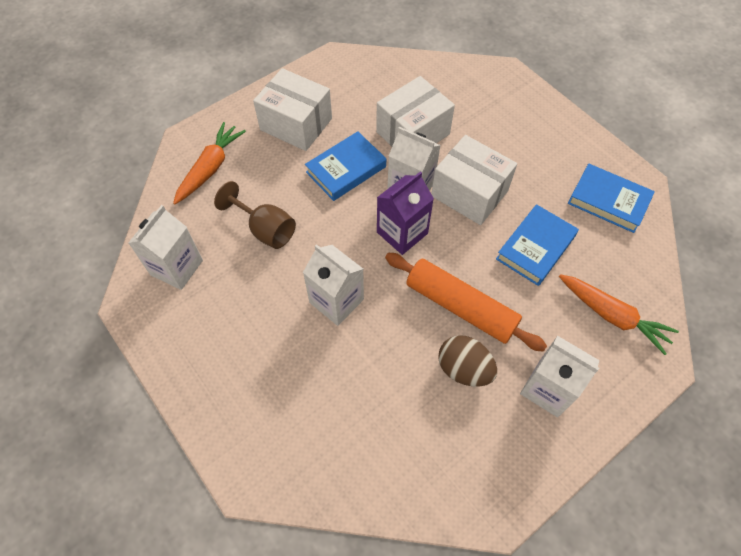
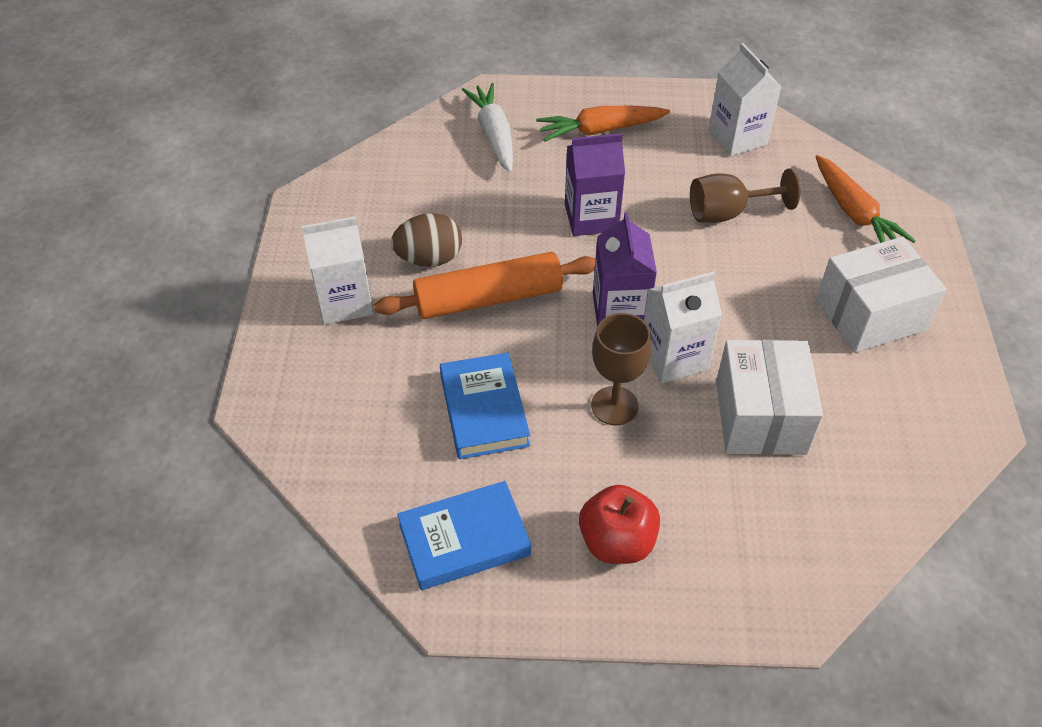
camera: 130 degrees right, 10 degrees down
(301, 434) = (494, 134): none -> white carrot
(336, 301) = (591, 217): white carton -> purple carton
(346, 169) = (754, 318): blue book -> none
(469, 193) = (614, 406): white box -> brown goblet
(540, 145) = (617, 542): none -> red apple
(612, 316) = (342, 410): orange carrot -> orange carrot (600, 130)

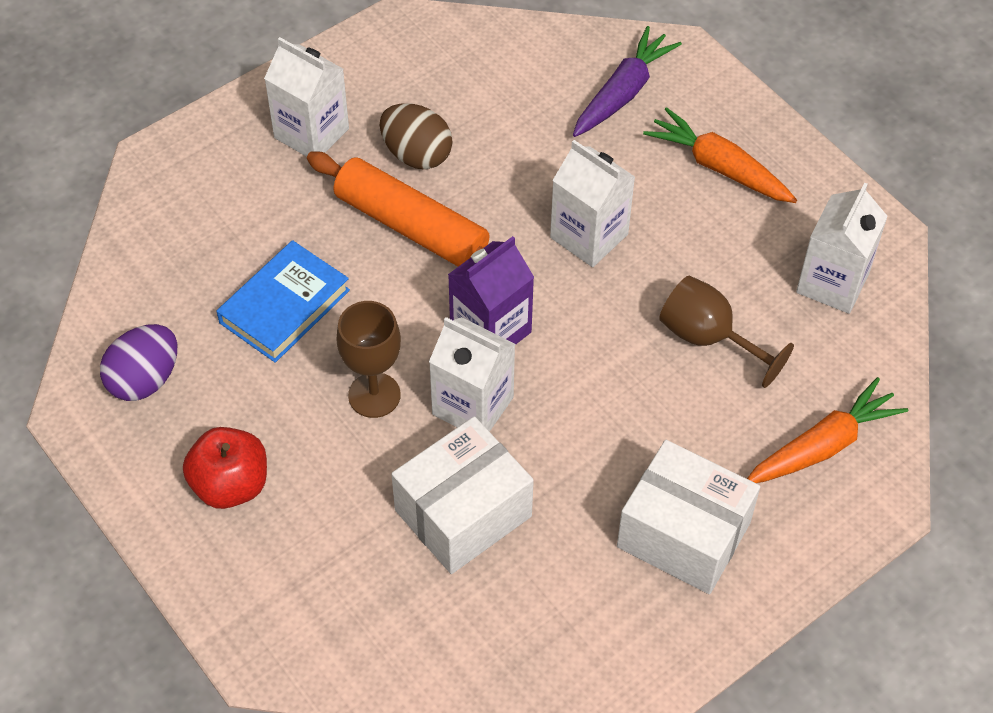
camera: 50 degrees right, 5 degrees up
(464, 540) = (145, 379): blue book -> purple egg
(494, 134) = (623, 92): white carrot -> purple carrot
(591, 217) = (589, 236): purple carton -> white carton
(854, 213) = (823, 445): orange carrot -> orange carrot turned 150 degrees counterclockwise

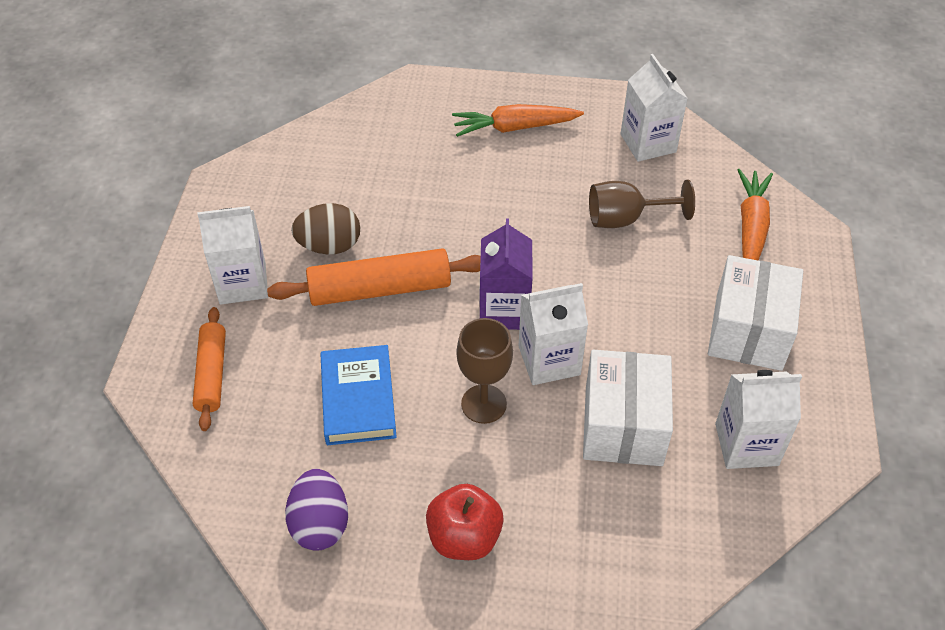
camera: 45 degrees left, 5 degrees down
(204, 192) = (212, 374): none -> orange rolling pin
(589, 236) = (491, 215): white carton -> white carton (746, 444)
(623, 92) = (410, 126): purple carrot -> none
(683, 535) = (748, 331): white box -> white box turned 60 degrees counterclockwise

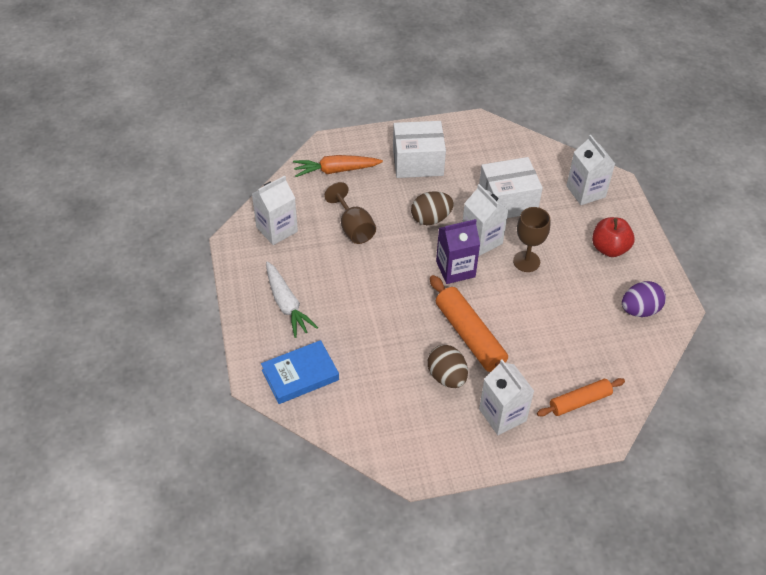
camera: 110 degrees left, 0 degrees up
(358, 399) = (555, 319): blue book -> blue book (300, 375)
(514, 128) = (287, 304): orange carrot -> white carrot
(615, 311) = (431, 219): none -> brown egg
(746, 444) = (492, 154): white carton -> white carton (585, 191)

